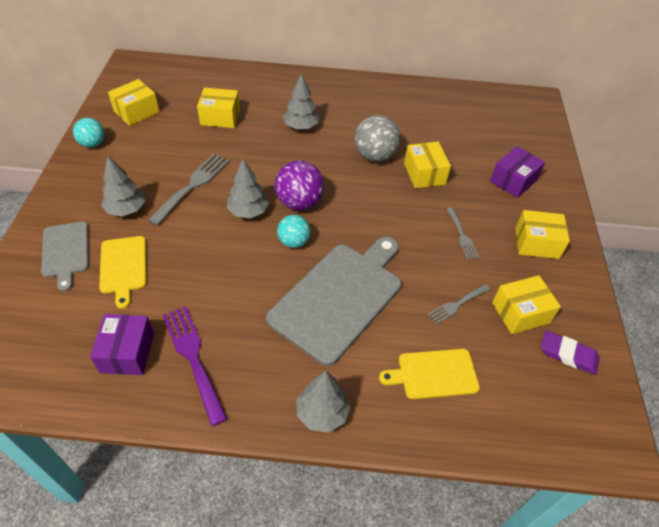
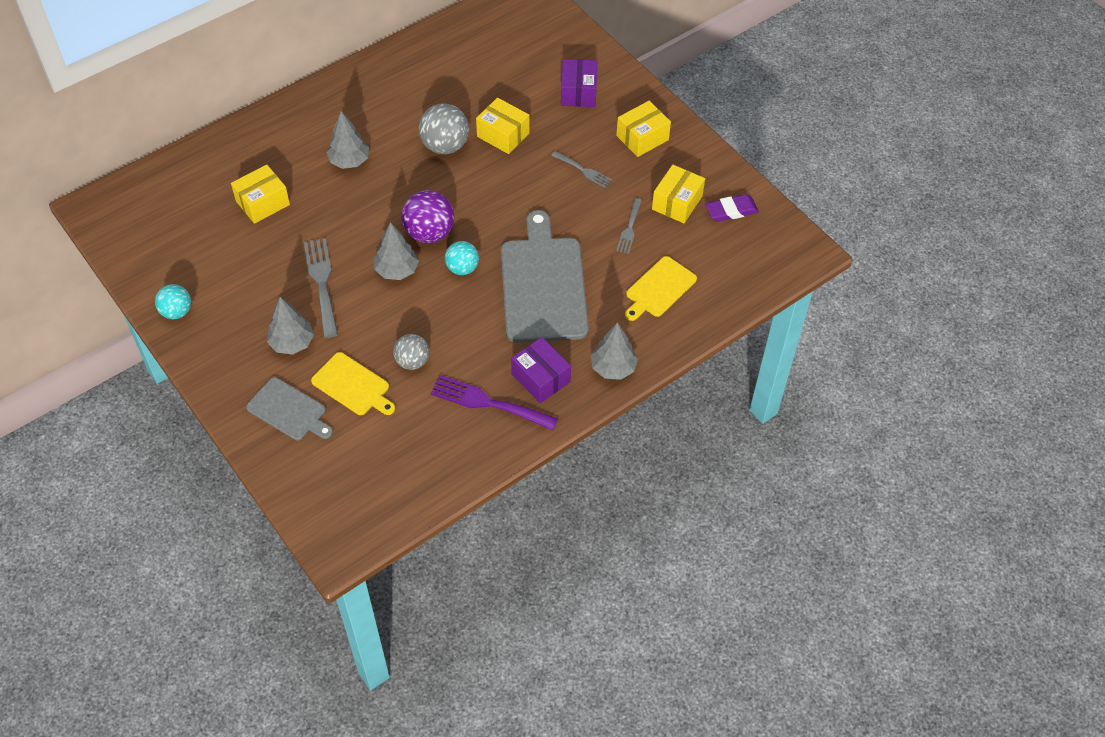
camera: 40 degrees left, 5 degrees up
(127, 352) = (437, 436): purple box -> purple box (541, 378)
(136, 111) = (173, 253): yellow box -> none
(181, 281) = (412, 361): none -> grey ball

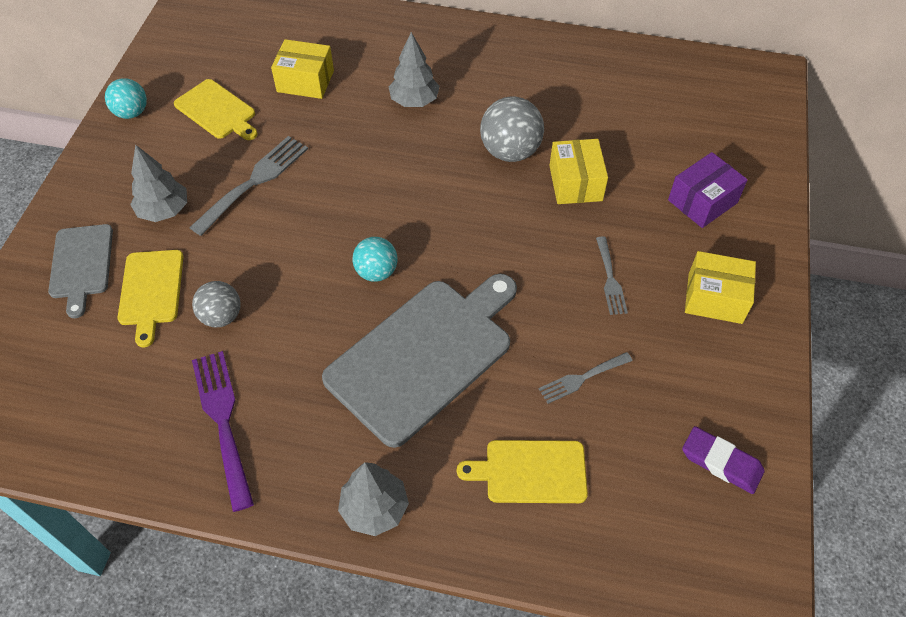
camera: 50 degrees right, 0 degrees up
(233, 265) = (217, 111): none -> yellow cutting board
(397, 270) = (322, 224): grey tree -> none
(429, 233) = (393, 215): purple ball -> none
(541, 378) = (297, 446): purple box -> none
(677, 203) = (668, 397): yellow box -> none

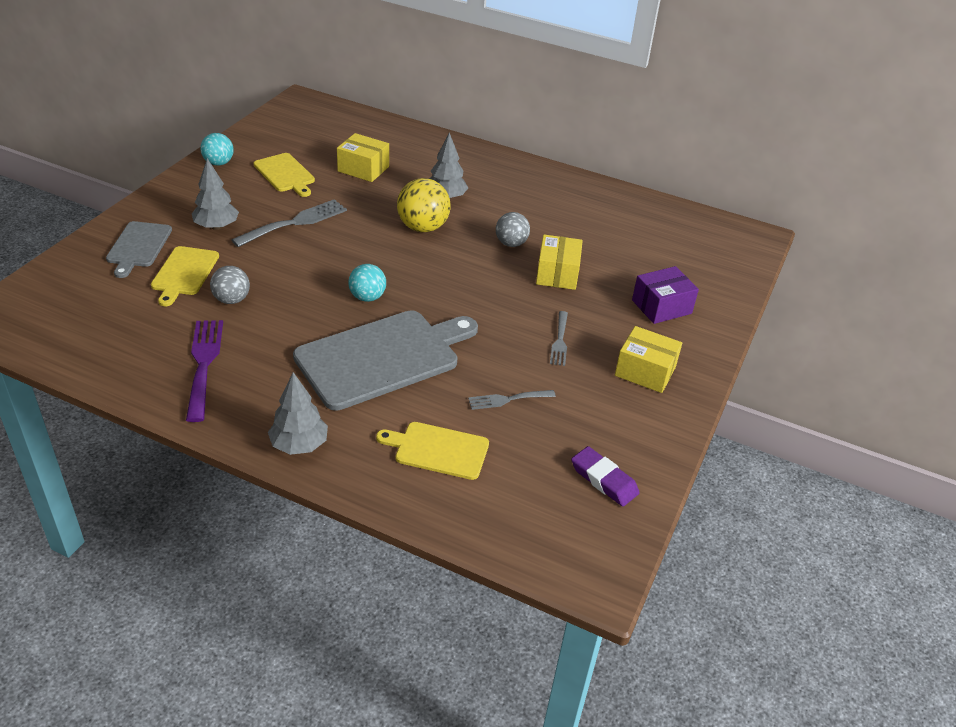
camera: 10 degrees right, 15 degrees down
(403, 152) = (423, 227): none -> yellow ball
(510, 151) = (511, 243): grey ball -> grey ball, size x0.64

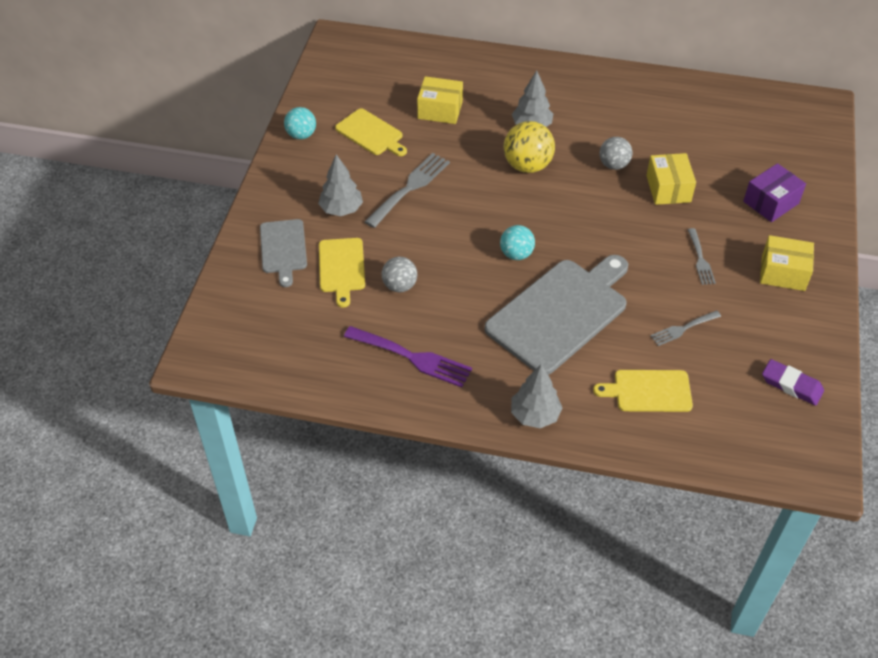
camera: 10 degrees left, 10 degrees up
(203, 364) = (412, 357): purple fork -> purple fork turned 135 degrees clockwise

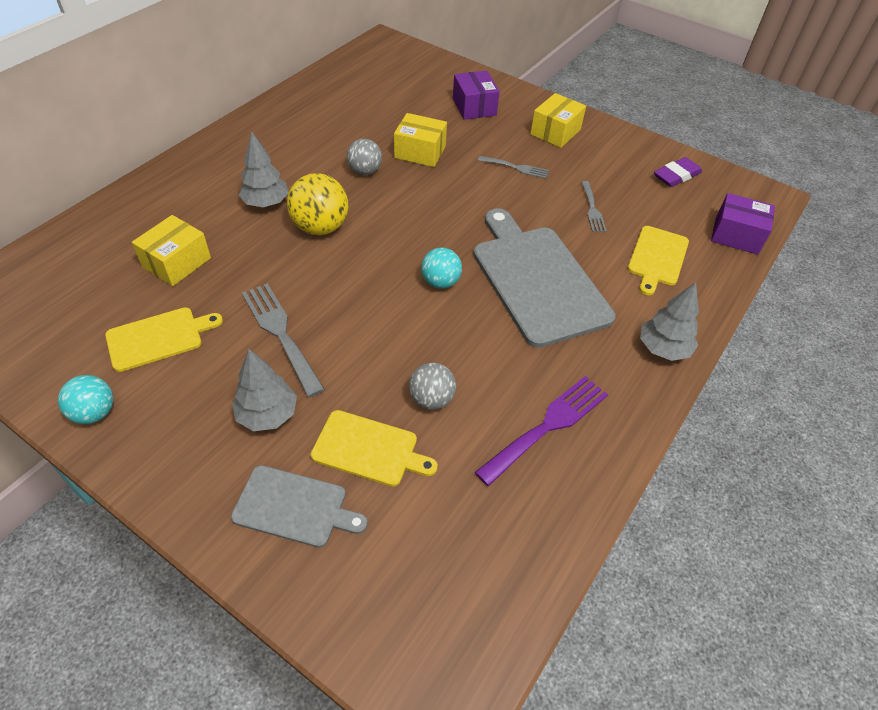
camera: 70 degrees left, 0 degrees up
(730, 450) = (736, 235): none -> purple box

